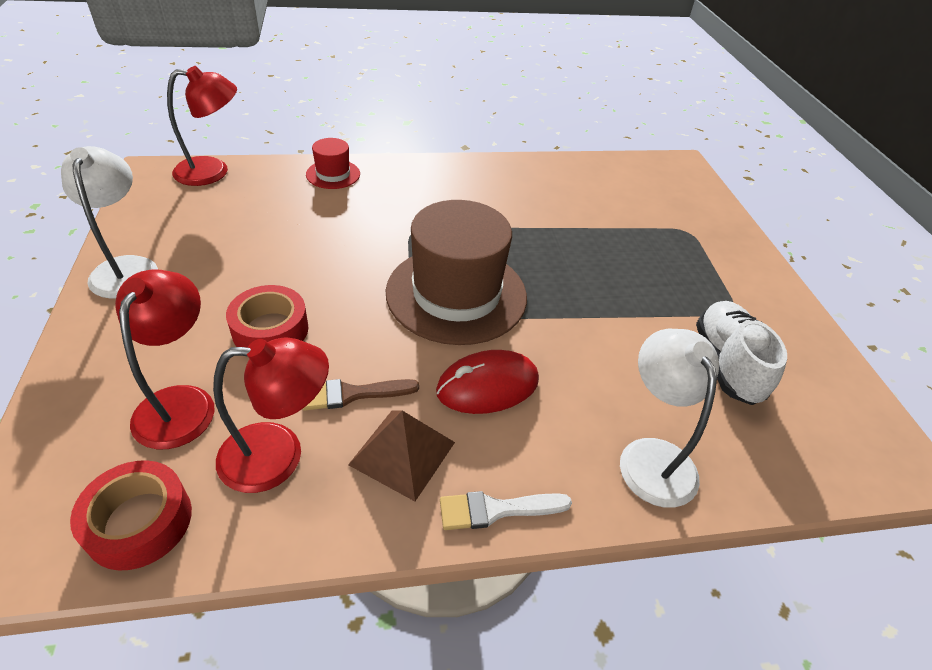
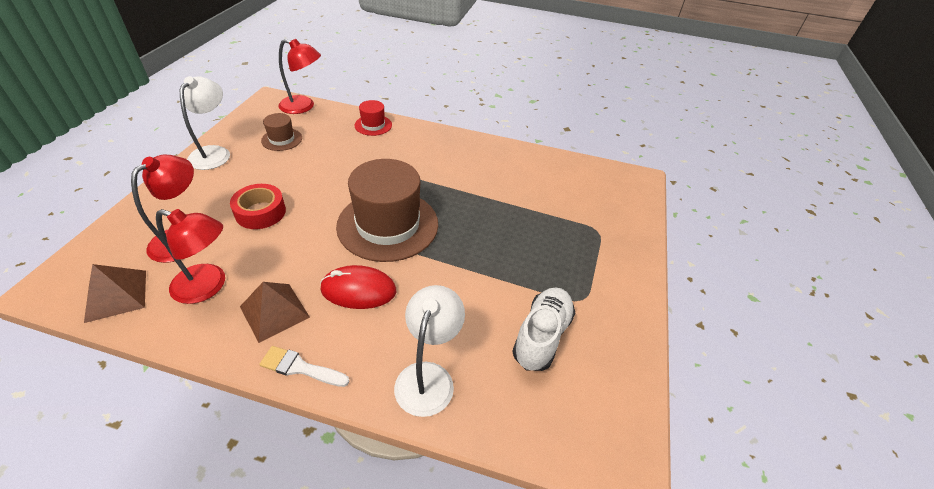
camera: 25 degrees right, 0 degrees up
(139, 522) = (116, 295): red tape -> brown pyramid
(218, 223) = (282, 139): none -> brown hat
(352, 394) = (275, 266): brown brush -> none

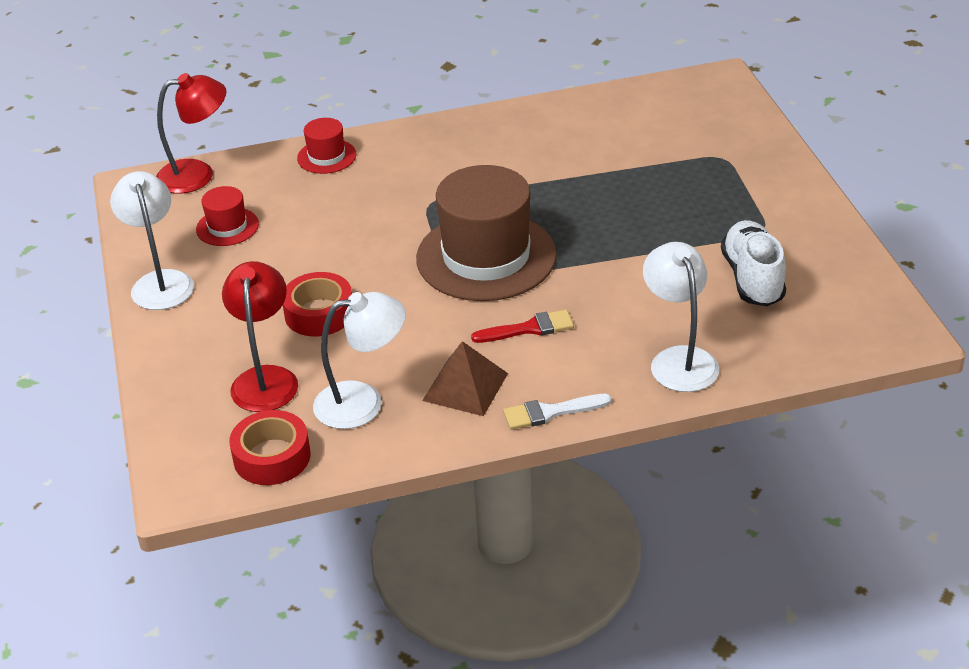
camera: 25 degrees left, 5 degrees down
(116, 295) = (272, 457): brown pyramid -> red tape
(208, 286) = (363, 402): red lamp -> white lamp
(282, 139) = (227, 227): brown hat -> red hat
(358, 290) = (529, 328): red mouse -> red brush

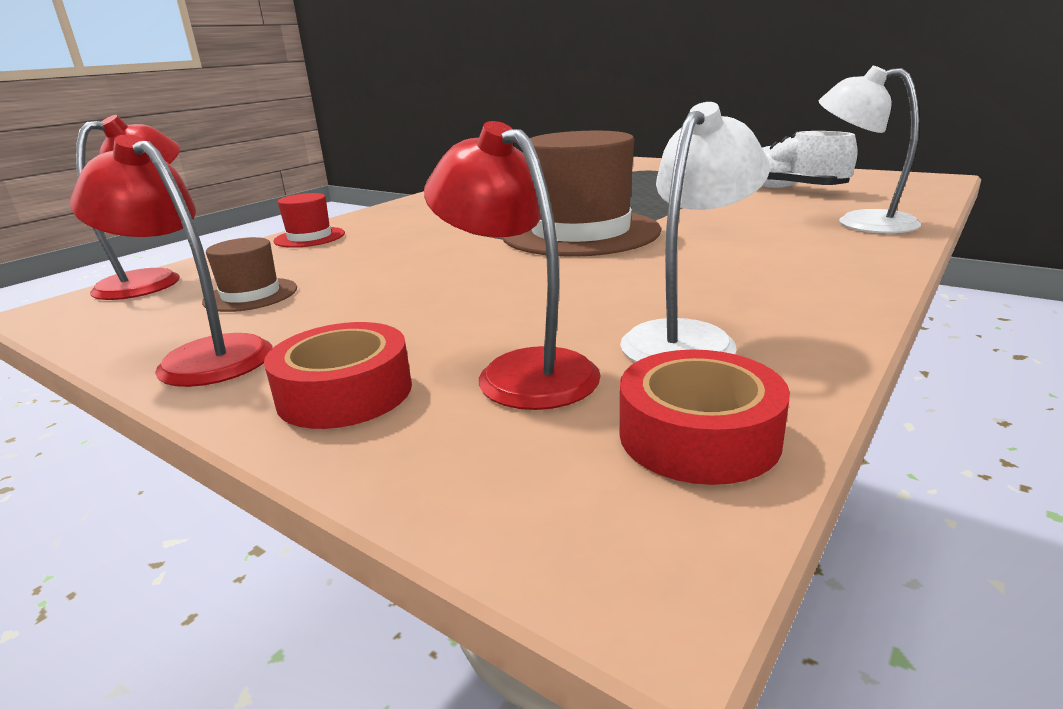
camera: 40 degrees left, 15 degrees down
(160, 282) = (202, 357): white lamp -> red lamp
(227, 227) = (251, 295): red hat -> brown hat
(319, 313) = (485, 305): red tape -> red tape (345, 393)
(465, 386) = (756, 288): brown pyramid -> none
(529, 328) = (714, 246): red brush -> none
(550, 412) = (868, 272): white brush -> none

